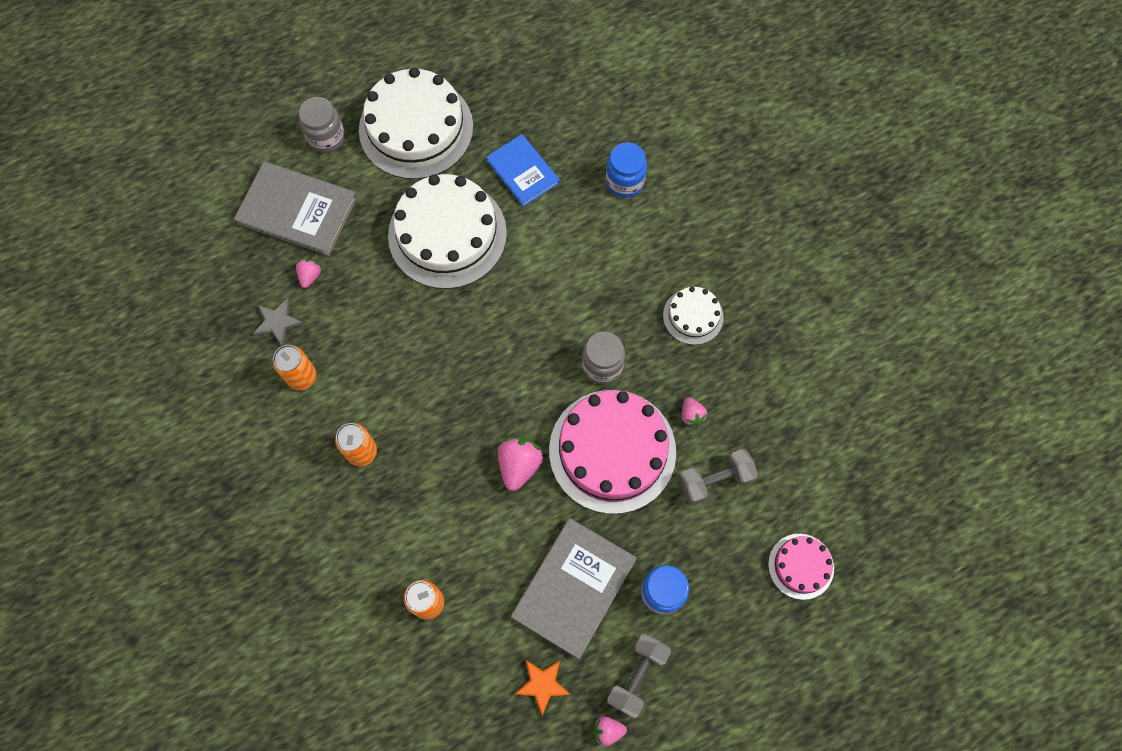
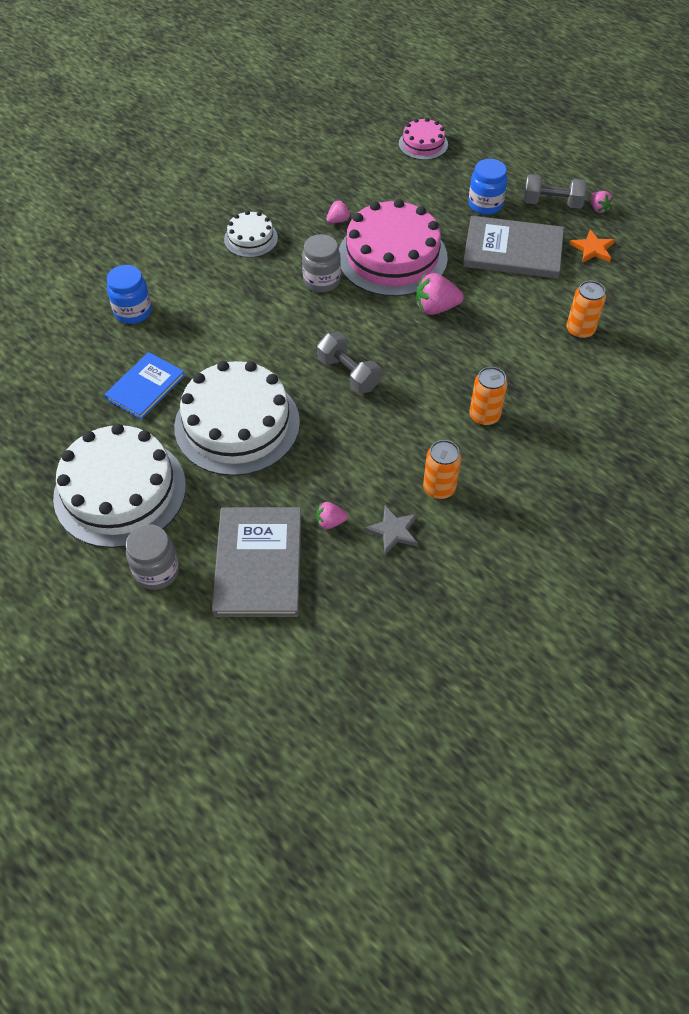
camera: 110 degrees left, 15 degrees down
(715, 480) = (384, 197): grey dumbbell -> grey dumbbell (348, 374)

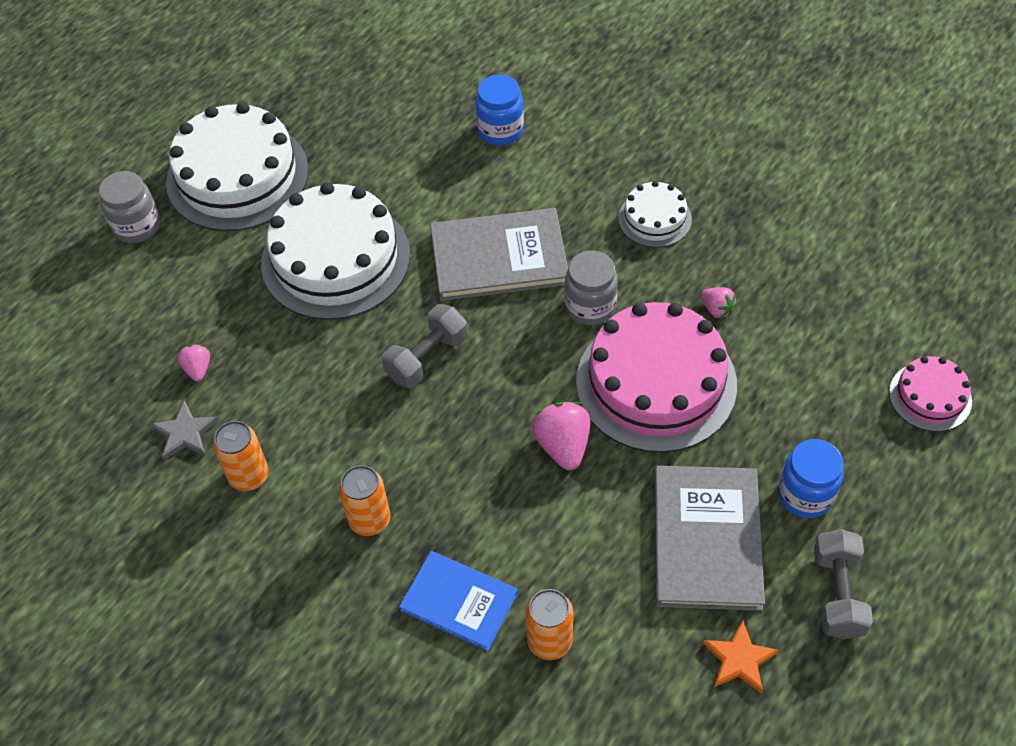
camera: 85 degrees right, 0 degrees up
(145, 387) = (384, 166): blue book -> blue book (459, 602)
(258, 564) = (143, 311): grey book -> grey book (499, 258)
(598, 209) = (845, 669): pink strawberry -> none

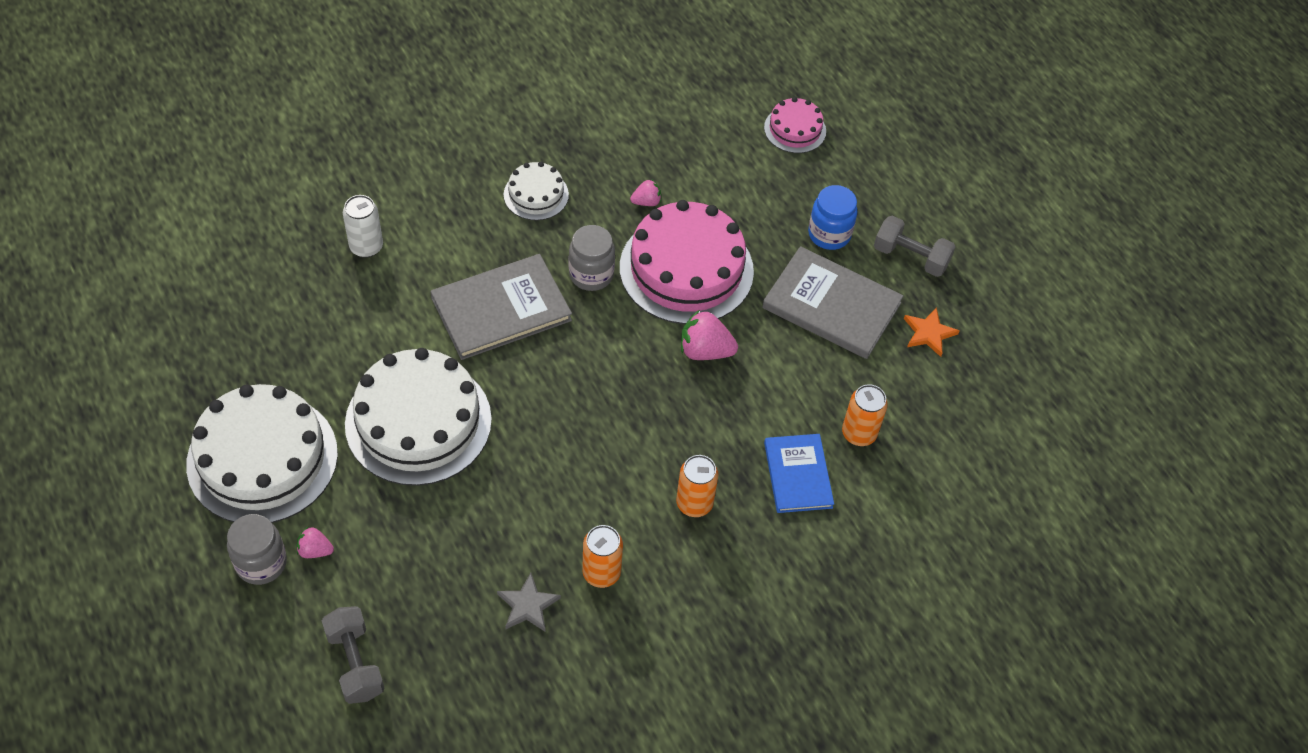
camera: 70 degrees left, 0 degrees up
(198, 369) = (465, 571): pink strawberry -> pink strawberry (315, 550)
(427, 358) = (567, 401): grey dumbbell -> grey dumbbell (355, 663)
(459, 602) = (798, 475): blue book -> blue book turned 60 degrees counterclockwise
(499, 258) = (501, 309): grey book -> grey book turned 45 degrees clockwise
(500, 130) = (366, 247): blue jar -> white can

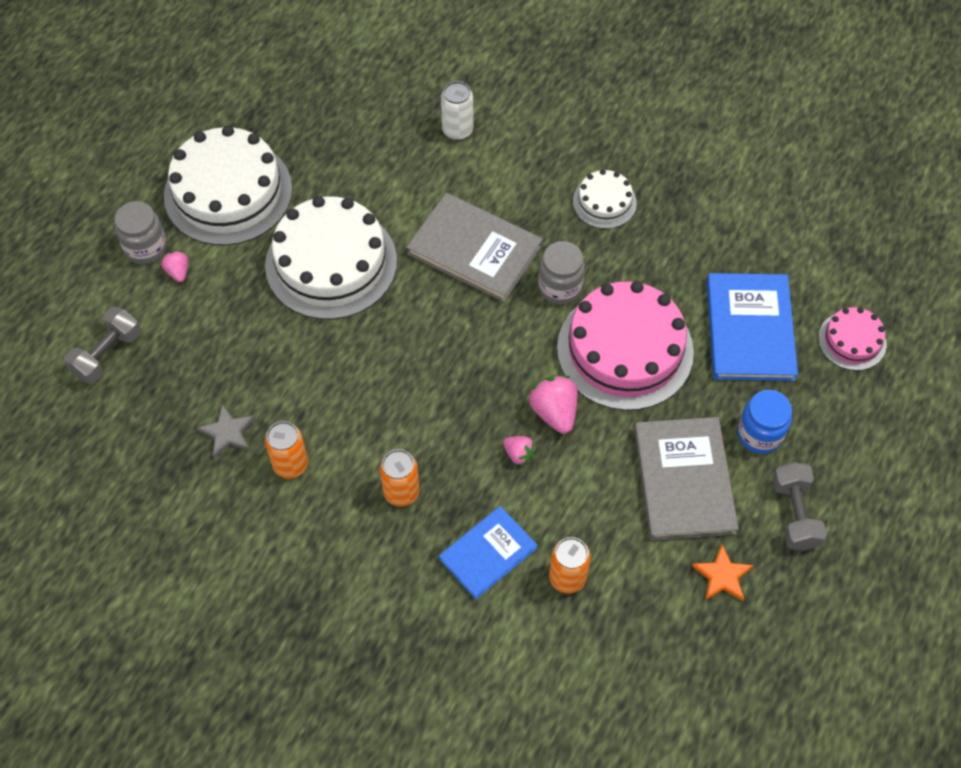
camera: 60 degrees right, 5 degrees up
(646, 202) = (667, 280): pink strawberry -> pink strawberry (518, 454)
(734, 181) = (749, 329): none -> blue book

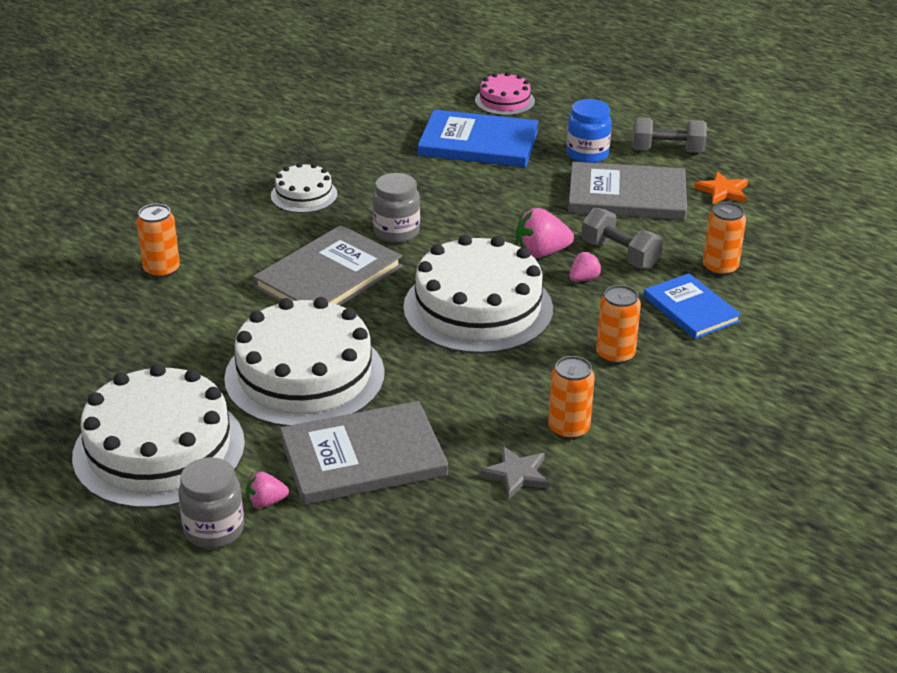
camera: 80 degrees left, 25 degrees down
(107, 354) = (373, 576): grey dumbbell -> grey dumbbell (620, 255)
(235, 323) = (363, 458): none -> grey book
(451, 372) = (478, 308): none -> white cake
(457, 130) = (162, 270): white can -> orange can
(625, 349) = (481, 206): pink cake -> none

